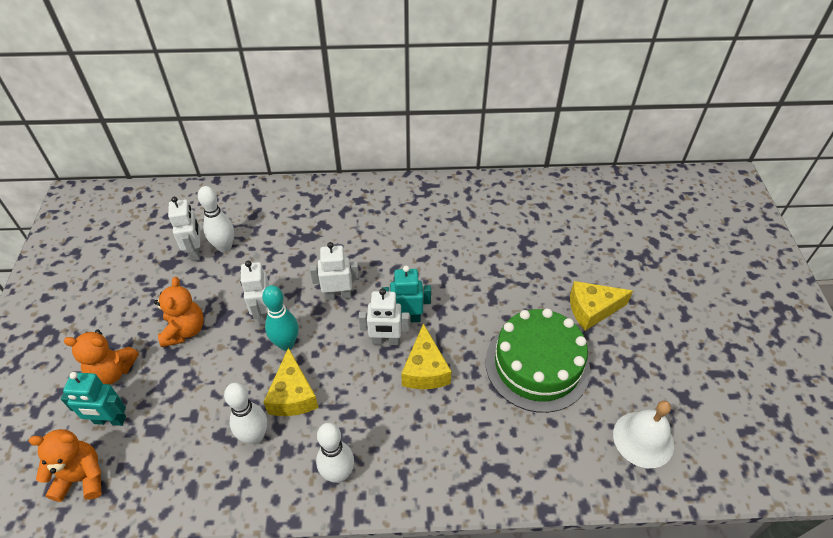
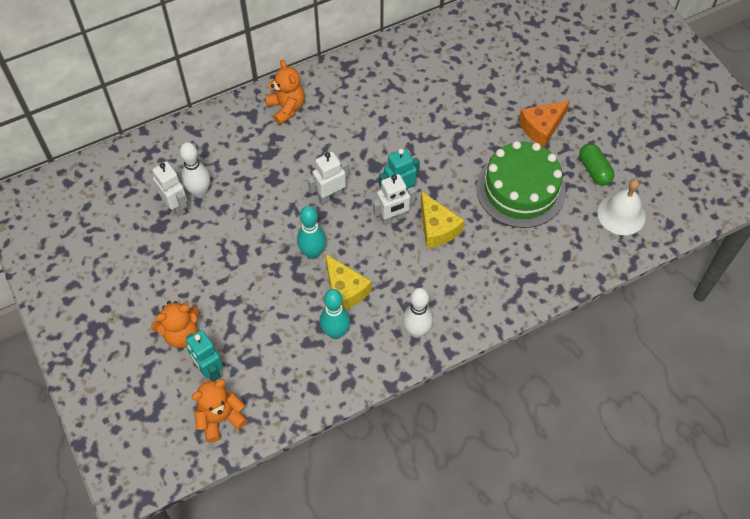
camera: 25 degrees left, 10 degrees up
(110, 420) = (209, 370): turquoise robot -> turquoise robot turned 75 degrees clockwise
(184, 330) = (218, 277): orange teddy bear -> orange teddy bear (286, 108)
(255, 436) = (335, 332): white bowling pin -> turquoise bowling pin
(263, 314) = (276, 236): white robot -> none
(592, 309) = (541, 127): yellow cheese -> orange cheese
(632, 376) = (594, 170): none -> green capsule

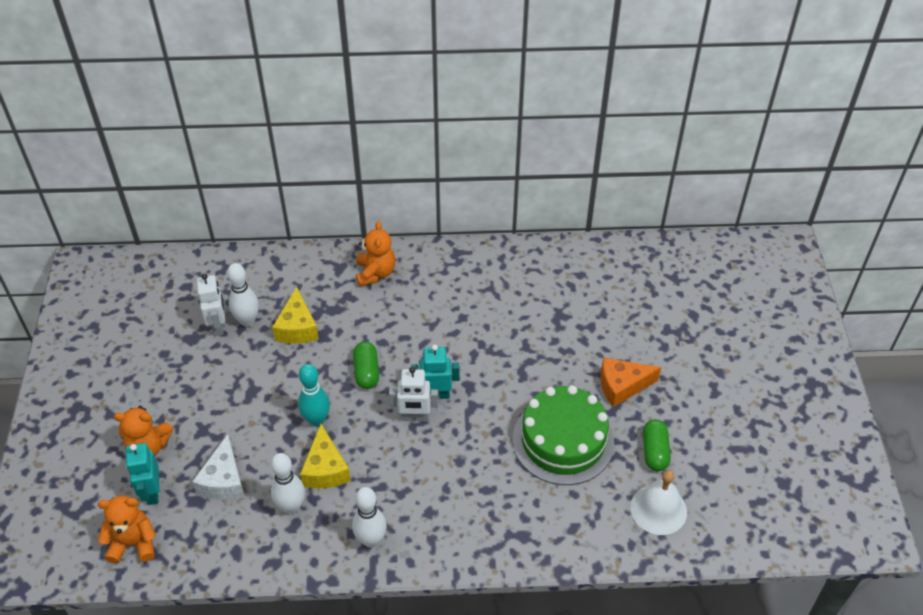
camera: 25 degrees right, 10 degrees down
(265, 335) = (223, 480): none -> white cheese
(330, 196) = (366, 372): white robot -> green capsule
(335, 332) = (291, 507): turquoise bowling pin -> white bowling pin
(437, 228) = (453, 445): yellow cheese -> yellow cheese (297, 327)

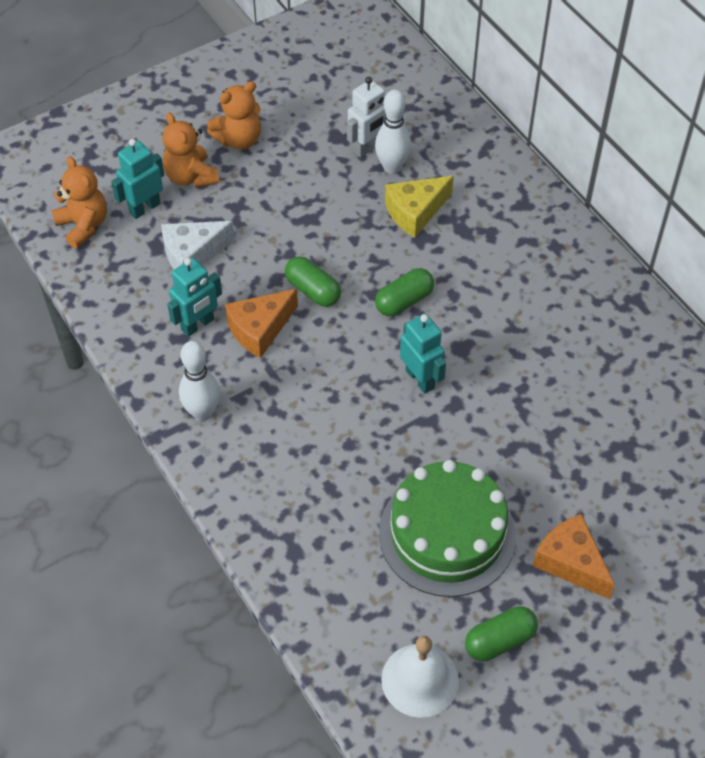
camera: 60 degrees right, 5 degrees up
(291, 507) = (198, 325): white bowling pin -> turquoise robot
(316, 420) = (313, 290): turquoise bowling pin -> green capsule
(325, 469) = (259, 329): yellow cheese -> orange cheese
(375, 273) = (542, 240): orange teddy bear -> orange teddy bear (239, 139)
(415, 417) = (377, 374): white robot -> none

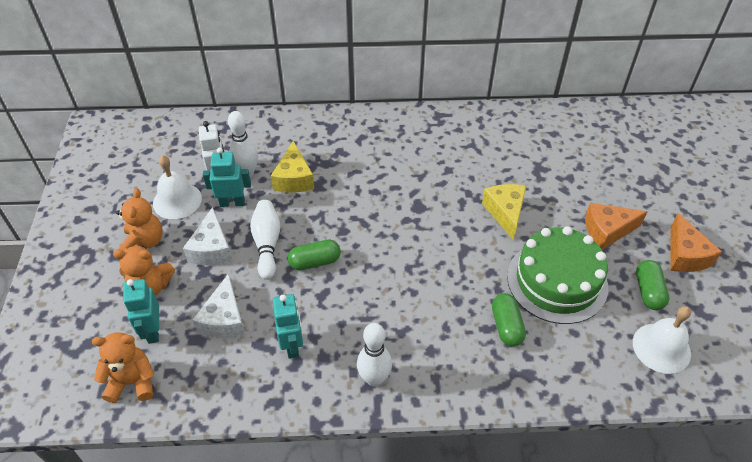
camera: 60 degrees left, 5 degrees down
(259, 329) = (325, 308): orange cheese -> orange cheese (685, 255)
(268, 196) = (211, 249): none -> white cheese
(307, 238) = (267, 244): none -> white bowling pin
(310, 133) = (177, 200): none -> white bell
(404, 301) = (361, 218): green capsule -> green capsule (506, 326)
(420, 379) = (429, 238): turquoise robot -> turquoise robot (232, 203)
(518, 439) = (505, 212): none -> yellow cheese

